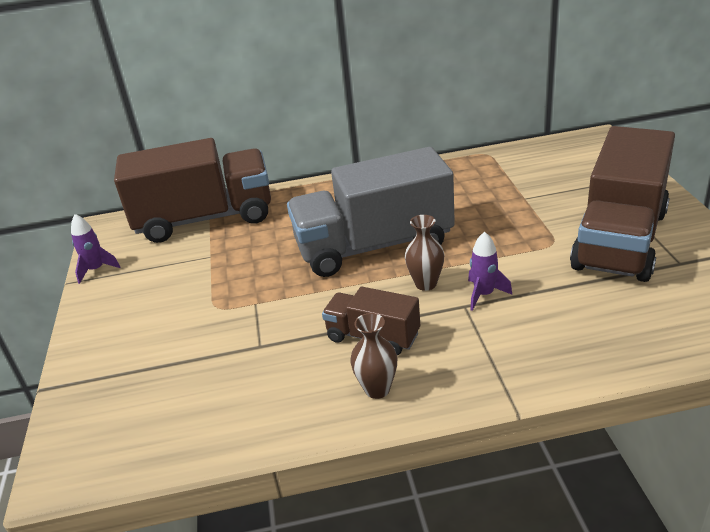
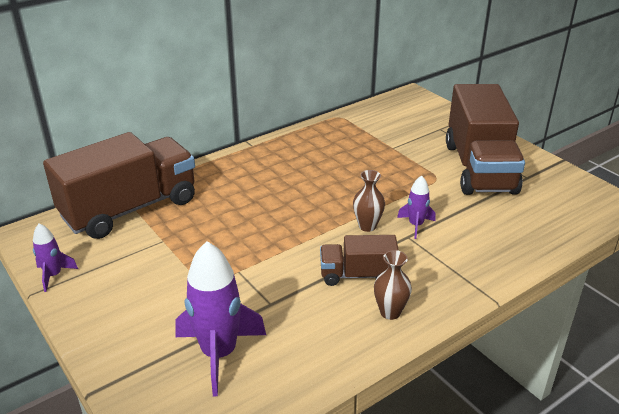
camera: 30 degrees left, 0 degrees up
(173, 384) = (219, 354): none -> purple rocket
(374, 246) = (304, 205): grey truck -> none

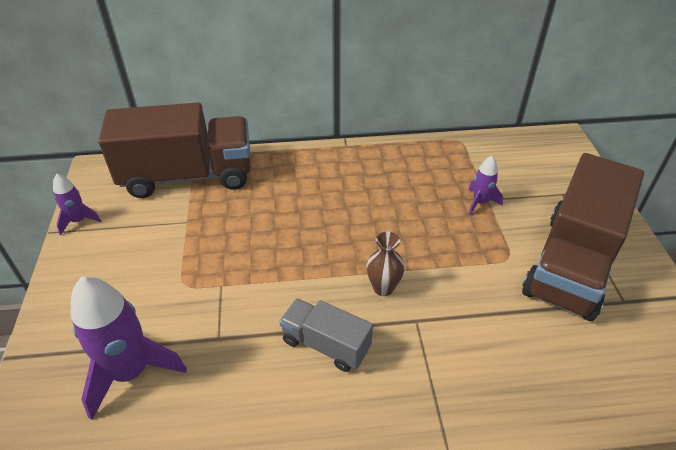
camera: 30 degrees right, 10 degrees up
(357, 275) = (326, 344): brown truck -> grey truck
(390, 312) = (321, 409): brown vase -> none
(416, 225) = (436, 310): purple rocket -> purple rocket (480, 203)

